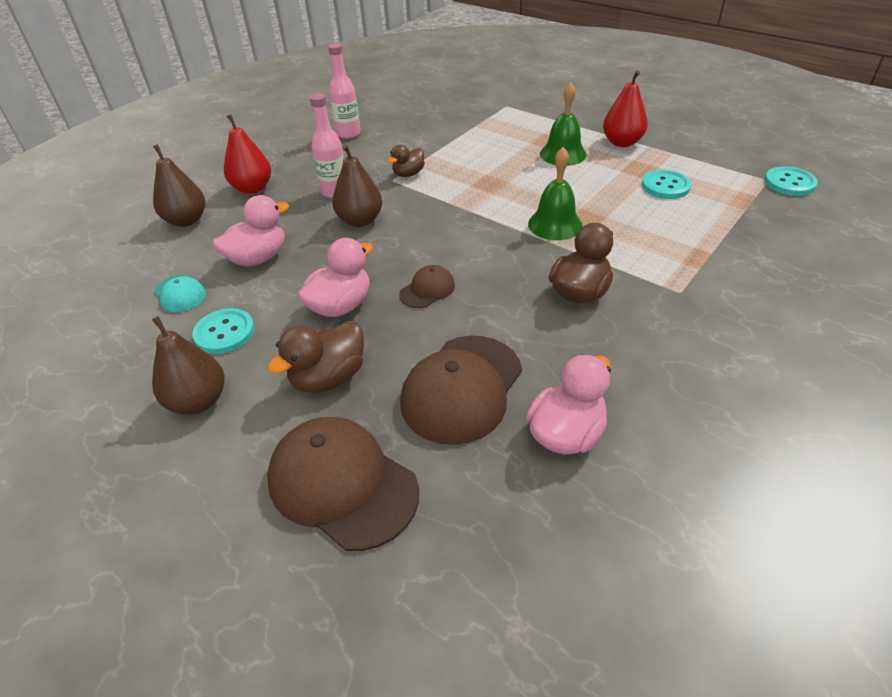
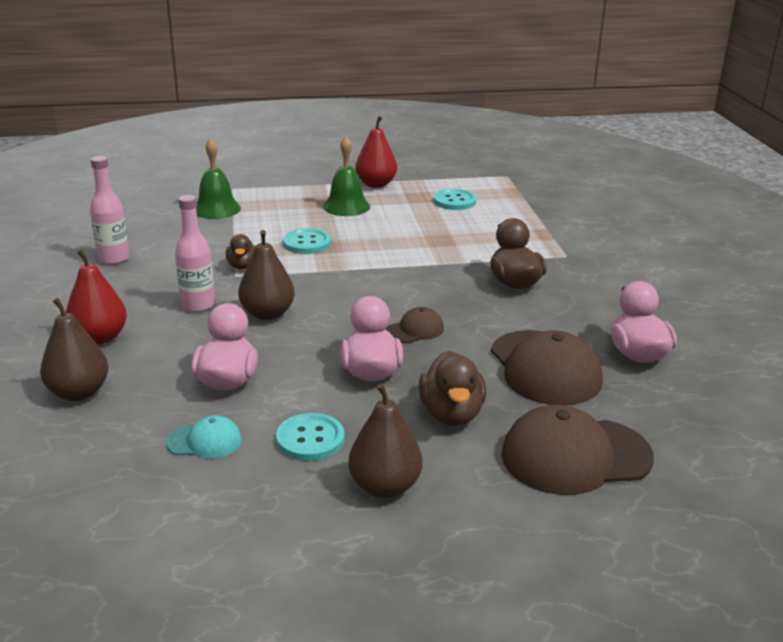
camera: 50 degrees left, 15 degrees down
(427, 290) = (415, 330): brown cap -> brown cap turned 60 degrees clockwise
(555, 224) = (425, 252): green bell -> green bell (216, 209)
(789, 183) = (522, 173): turquoise button -> turquoise button (306, 243)

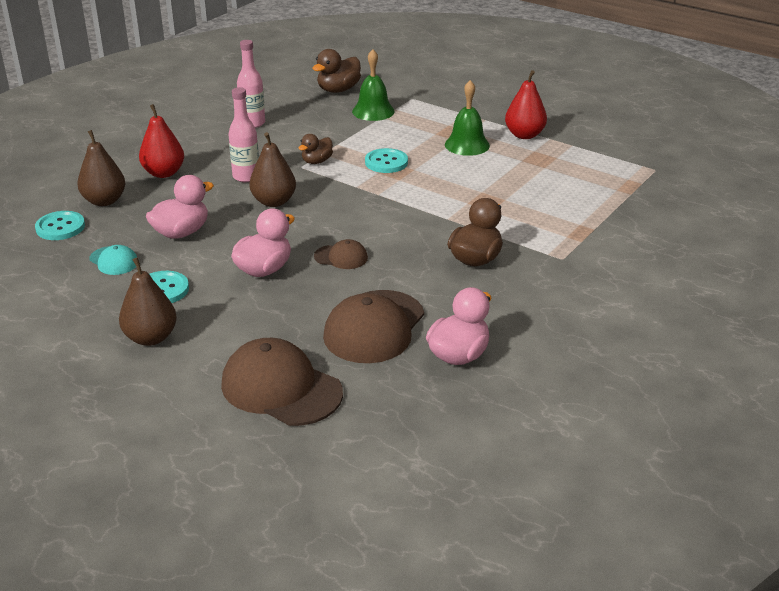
camera: 45 degrees right, 5 degrees up
(451, 414) = (260, 321): brown duck -> brown duck (338, 90)
(454, 201) = (561, 174): turquoise button -> turquoise button (60, 227)

